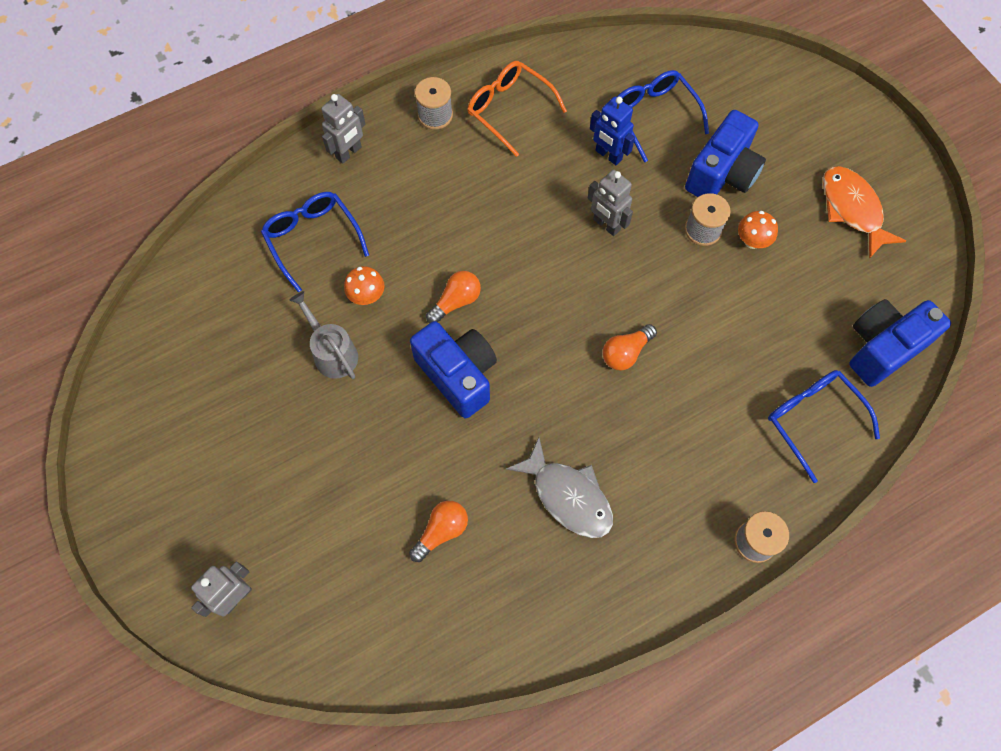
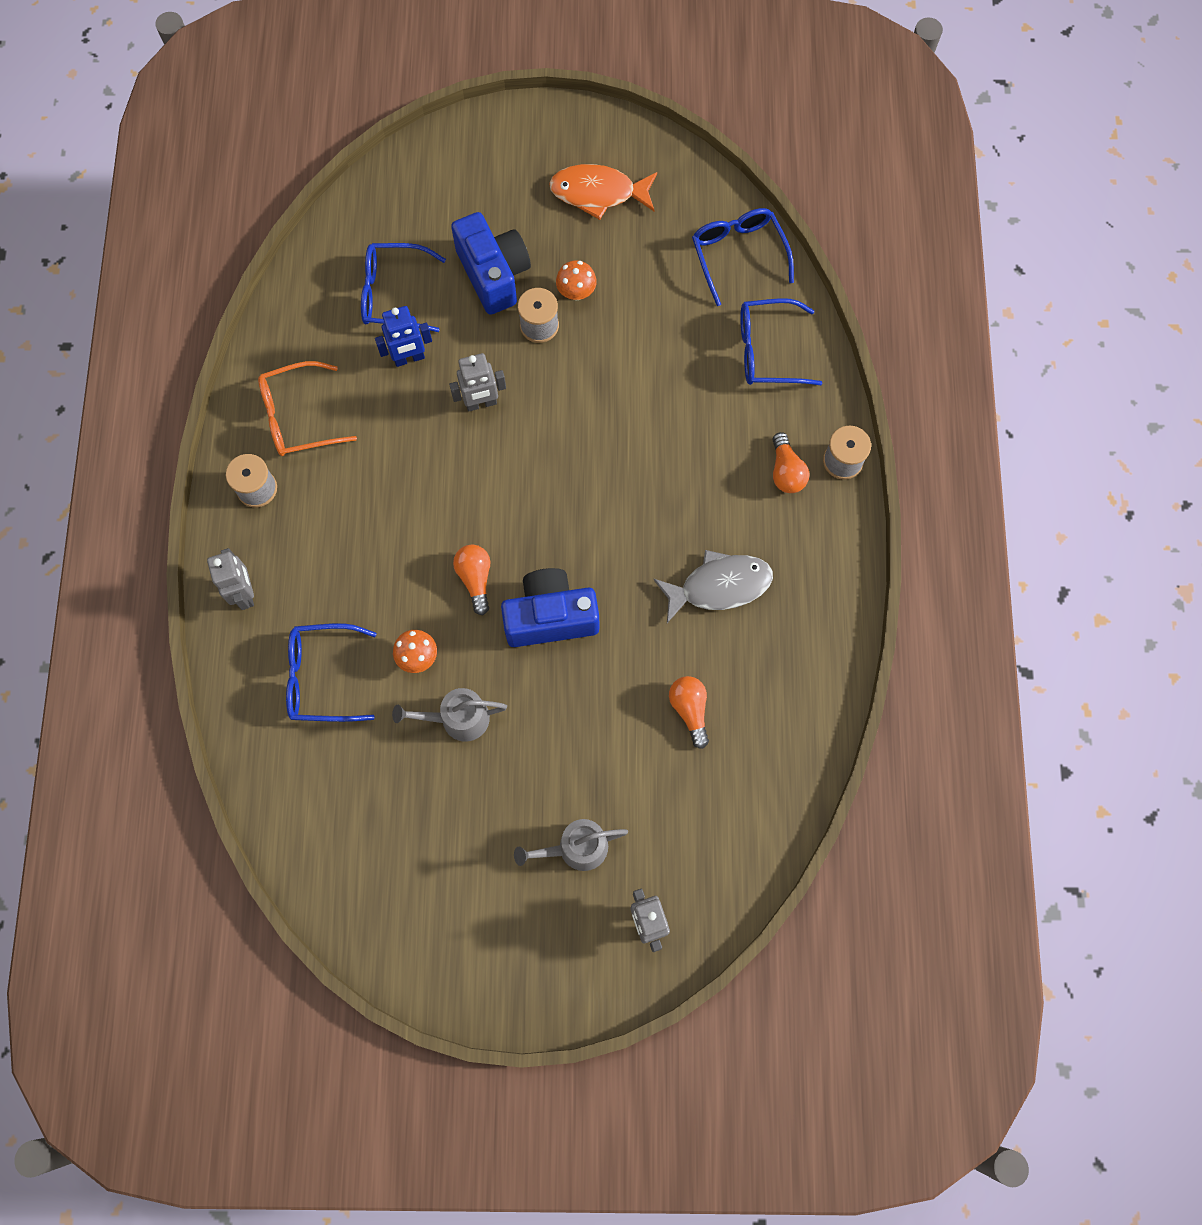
camera: 60 degrees left, 5 degrees up
(271, 503) = (576, 848): none -> grey watering can
(626, 353) = (617, 461): orange light bulb -> orange light bulb (786, 471)
(882, 348) = (738, 256): blue camera -> blue glasses

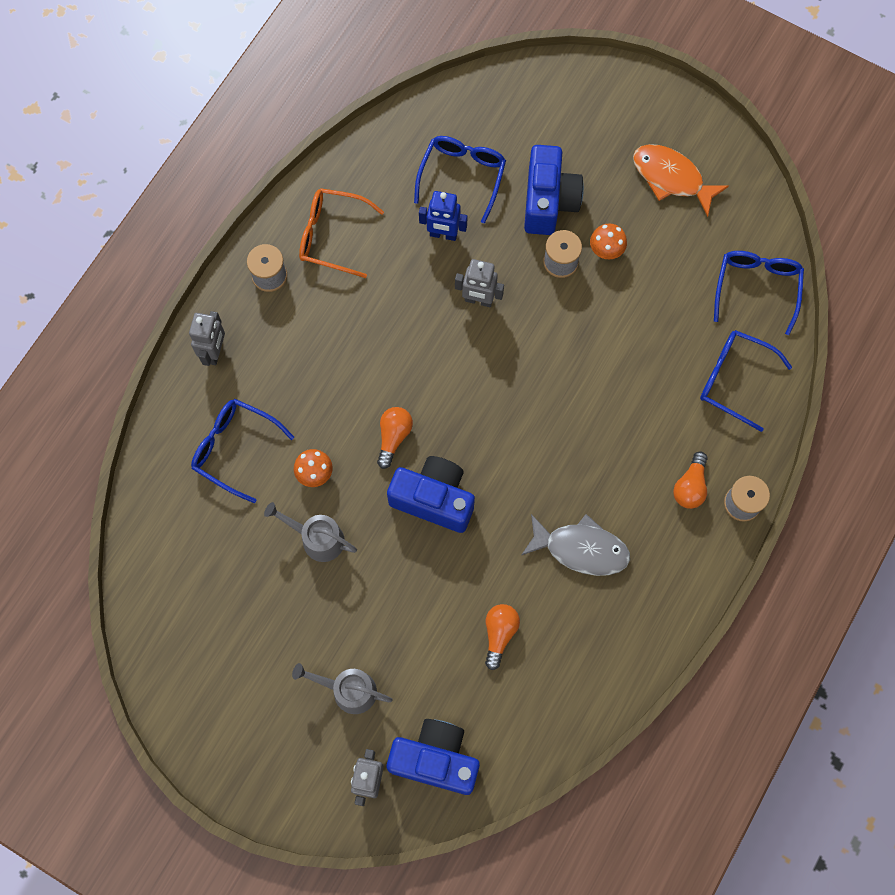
camera: 30 degrees right, 0 degrees up
(395, 294) = (462, 177): blue glasses -> blue glasses turned 75 degrees clockwise
(699, 865) = (435, 759): none -> blue camera

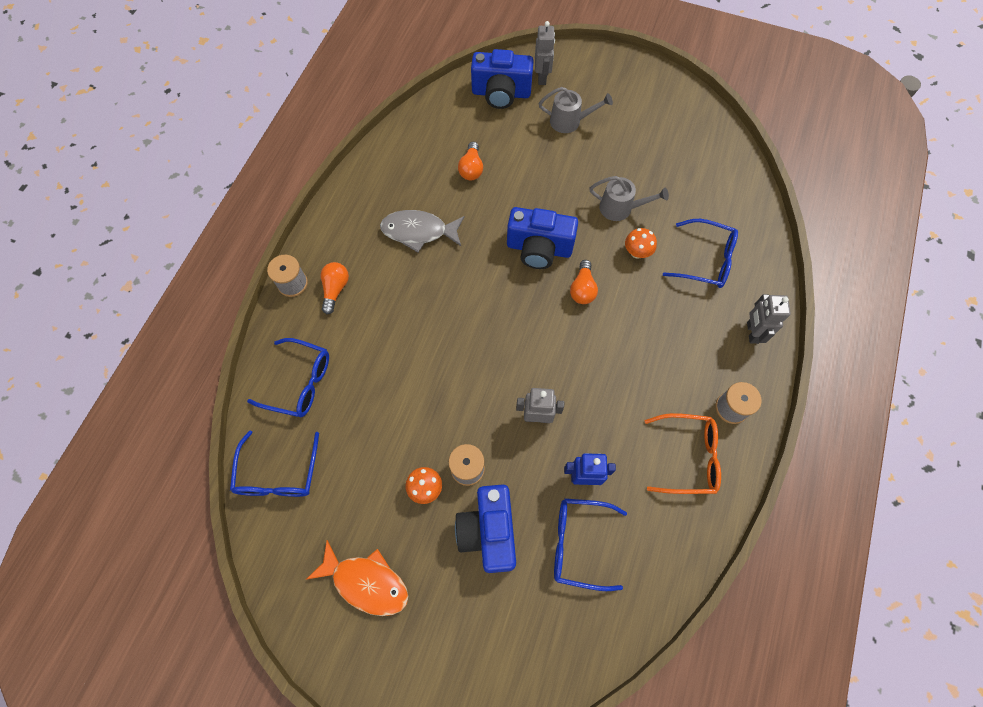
camera: 170 degrees right, 5 degrees down
(462, 177) = (580, 544): blue glasses -> blue glasses turned 90 degrees clockwise

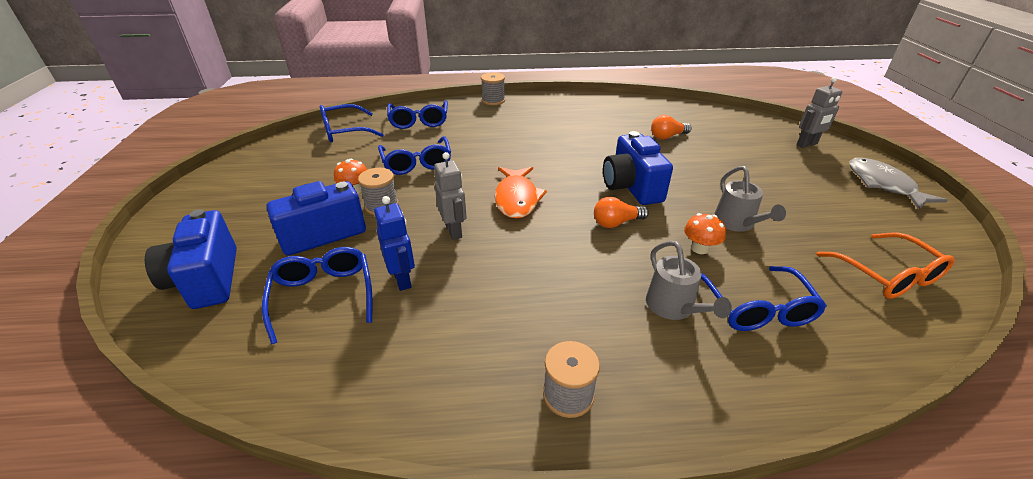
camera: 65 degrees right, 30 degrees down
(335, 289) = (502, 114): orange light bulb -> none
(366, 582) = (264, 185): orange fish -> orange fish (517, 199)
(400, 413) = (417, 163): none -> blue glasses
(418, 232) = (582, 130): grey fish -> grey fish (883, 185)
(501, 93) = (757, 131): blue camera -> blue camera (207, 279)
(569, 121) = (786, 169): grey watering can -> grey watering can (673, 307)
(687, 457) = (468, 363): orange glasses -> orange glasses (886, 274)
(752, 332) = (703, 389): grey robot -> none

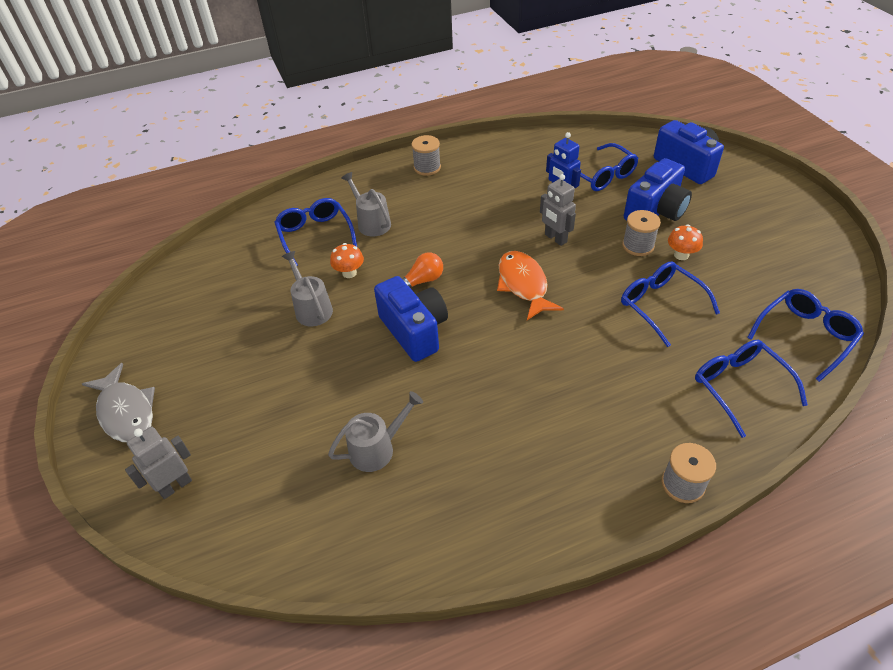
camera: 165 degrees right, 10 degrees up
(667, 136) = (377, 448): orange light bulb -> grey watering can
(886, 274) = (205, 285): orange glasses -> none

